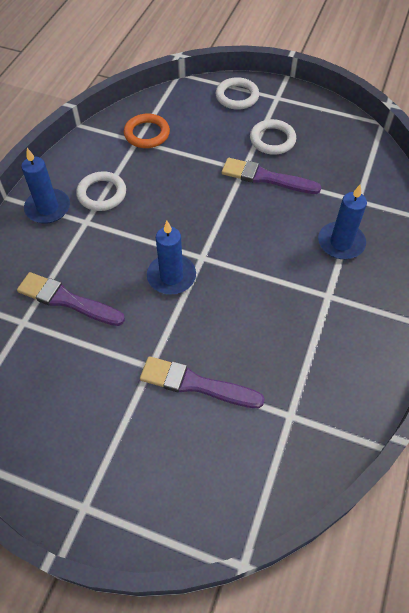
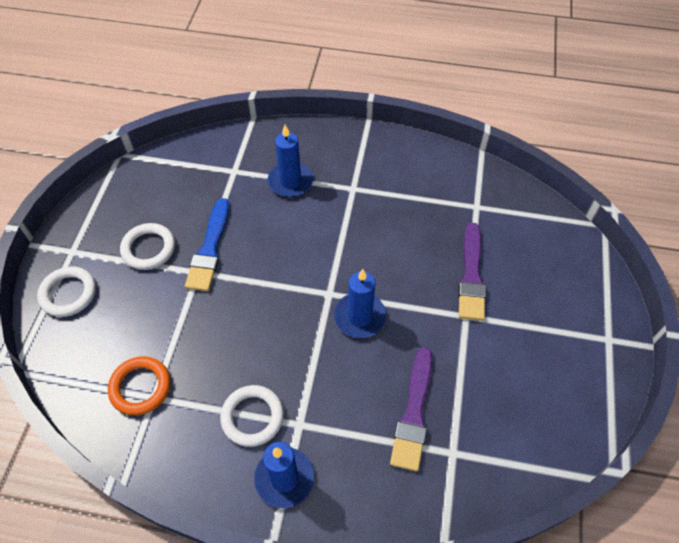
camera: 100 degrees left, 0 degrees up
(266, 178) = (210, 249): purple brush -> blue brush

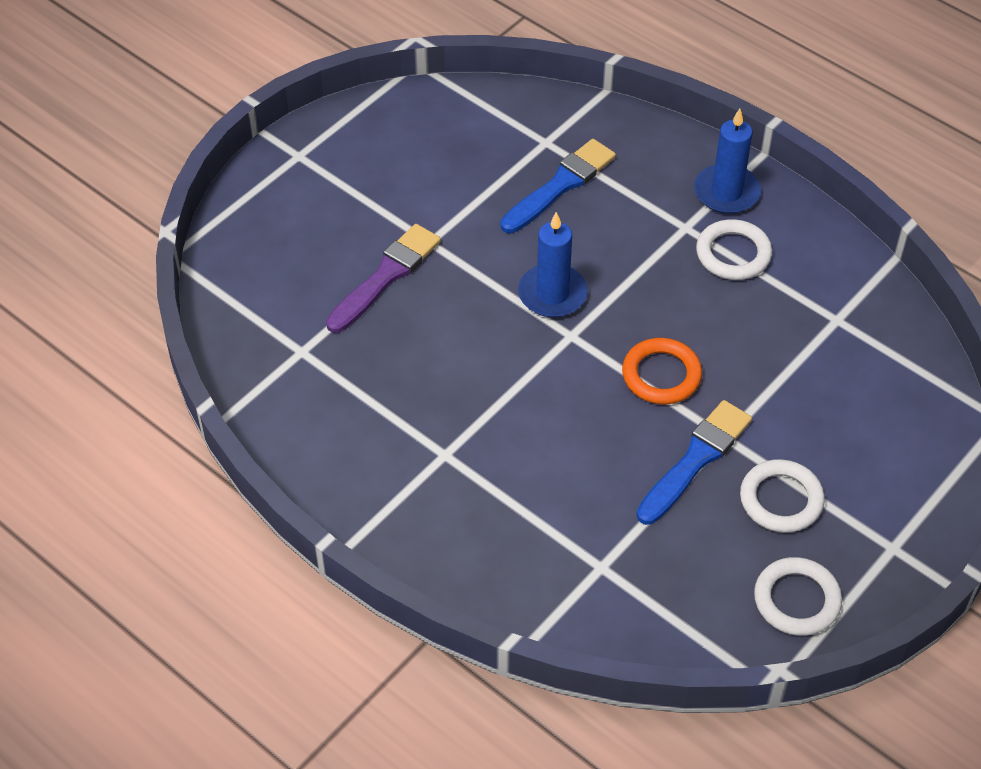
camera: 150 degrees left, 5 degrees down
(68, 293) = (911, 486): white ring -> white ring (796, 600)
(140, 387) = (849, 335): orange ring -> orange ring (661, 375)
(290, 181) = (527, 507): blue candle -> none
(413, 413) = (560, 185): purple brush -> blue brush

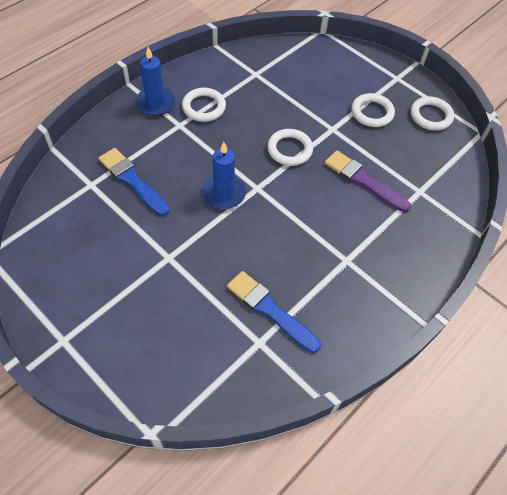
camera: 90 degrees left, 5 degrees up
(386, 276) = (197, 285): purple brush -> purple brush (363, 180)
(661, 375) = (289, 149): orange ring -> white ring
(695, 460) = (348, 142): blue brush -> blue brush (270, 310)

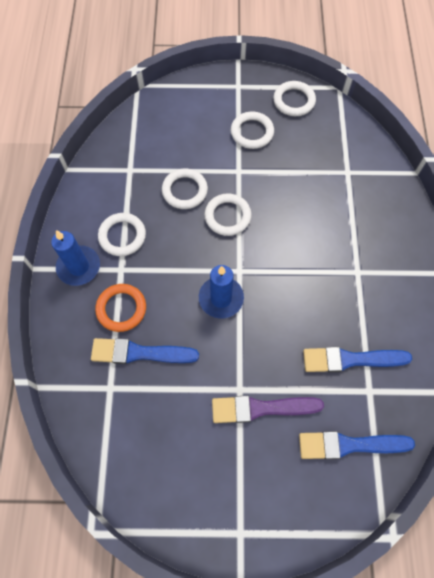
camera: 40 degrees left, 10 degrees up
(152, 147) = (121, 309): none -> orange ring
(201, 361) = (349, 445): none -> blue brush
(278, 112) = (184, 191): none -> white ring
(363, 180) = (304, 196): purple brush -> purple brush (261, 408)

